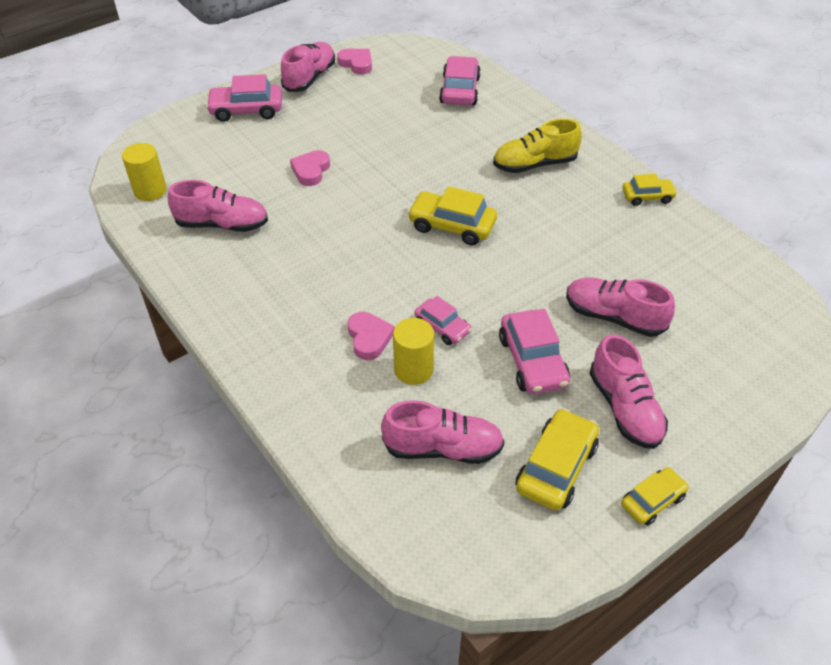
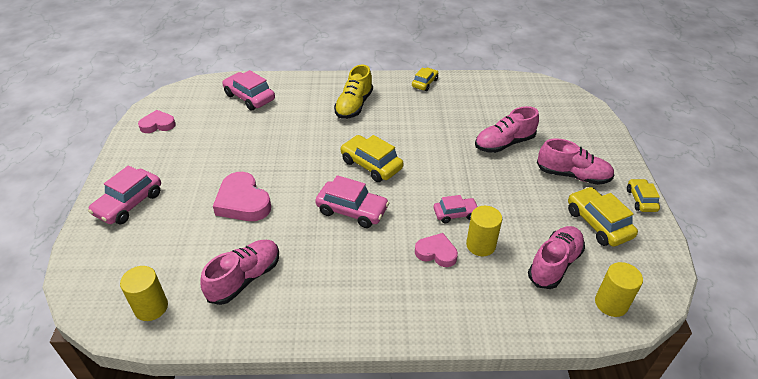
camera: 55 degrees left, 5 degrees down
(310, 78) = (139, 153): pink shoe -> none
(311, 171) = (243, 202): pink heart -> pink heart, size x1.60
(425, 527) = (611, 303): none -> yellow cylinder
(452, 226) = (371, 165): yellow car -> yellow car turned 75 degrees clockwise
(532, 361) = (513, 191): pink car -> pink car (352, 210)

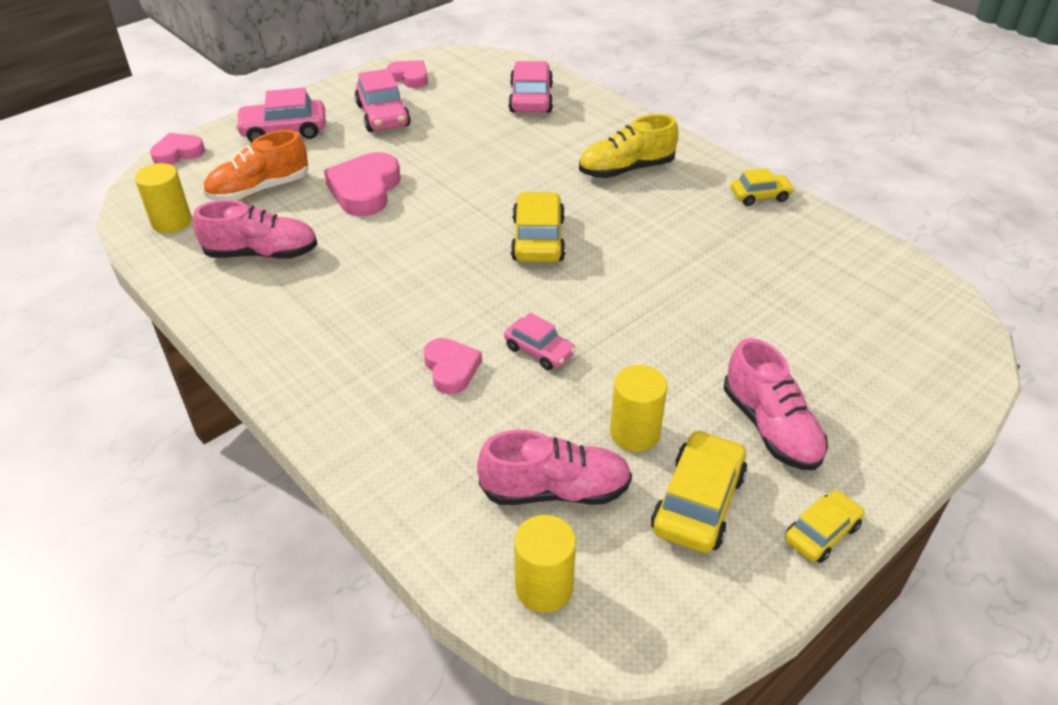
camera: 50 degrees right, 0 degrees up
(74, 266) = (178, 153): none -> pink heart
(176, 247) = (259, 190): none -> orange shoe
(352, 210) = (443, 267): pink car -> pink car (383, 115)
(480, 245) = (509, 401): yellow cylinder -> yellow cylinder (634, 433)
(504, 143) = (741, 326): pink shoe -> none

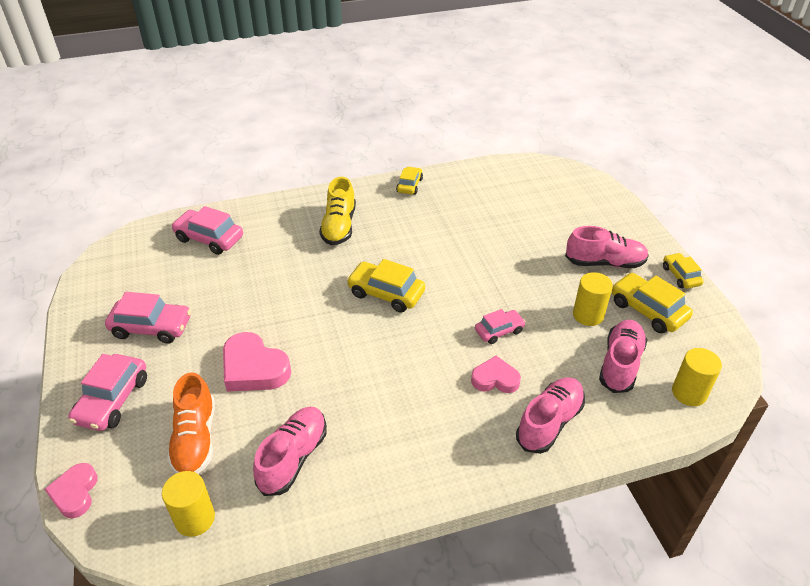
camera: 65 degrees left, 0 degrees up
(404, 438) = (549, 422): none -> pink shoe
(409, 77) = (107, 294): pink heart -> none

